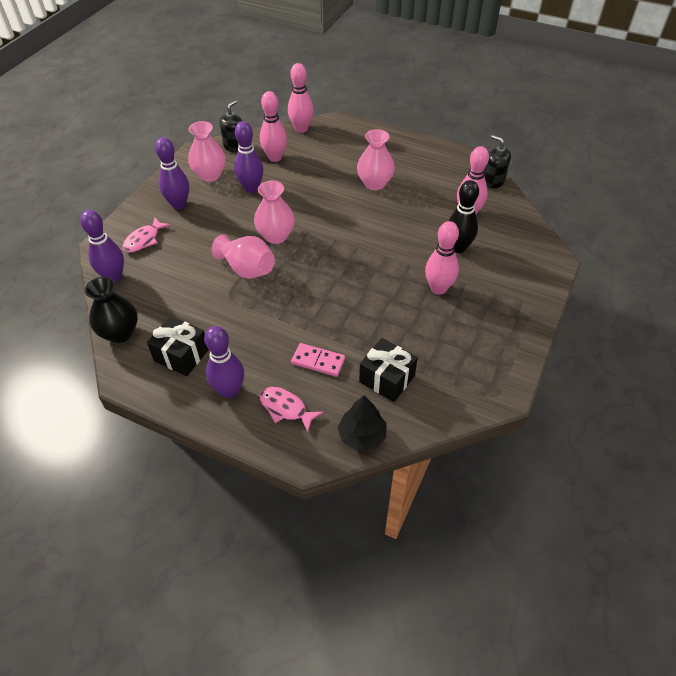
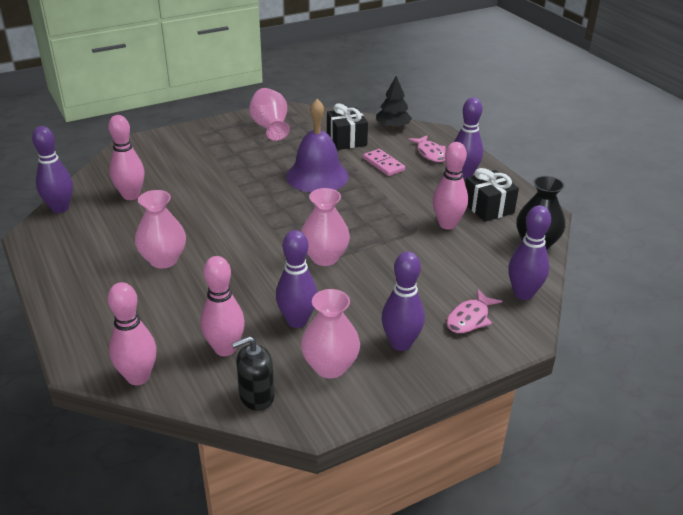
camera: 145 degrees left, 15 degrees down
(144, 240) = (470, 318): pink fish -> pink fish turned 150 degrees clockwise
(247, 269) = (381, 242): pink vase -> pink vase (270, 127)
(361, 310) = (317, 176): none -> purple bell
(438, 288) = (241, 163): pink bowling pin -> pink bowling pin (447, 224)
(458, 248) = (183, 179): black bowling pin -> none
(493, 181) = (60, 208): black soap dispenser -> purple bowling pin

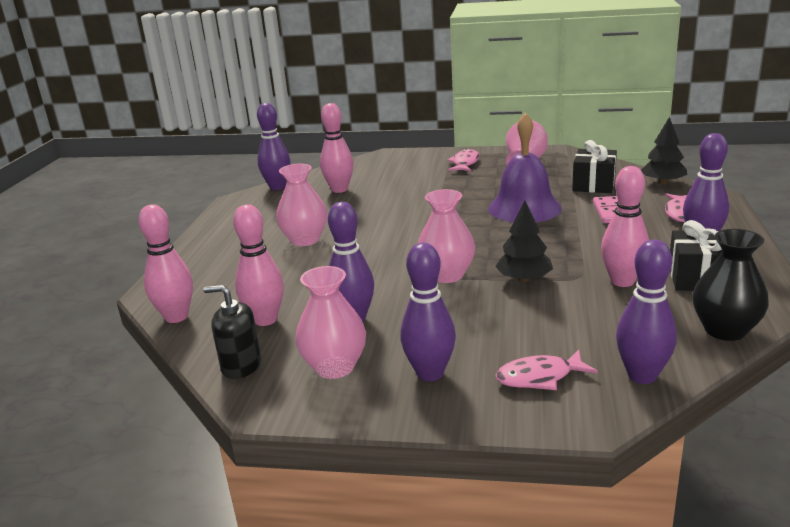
camera: 40 degrees right, 10 degrees down
(219, 139) = (465, 163): none -> pink fish
(383, 243) = (524, 279): none -> black tree

